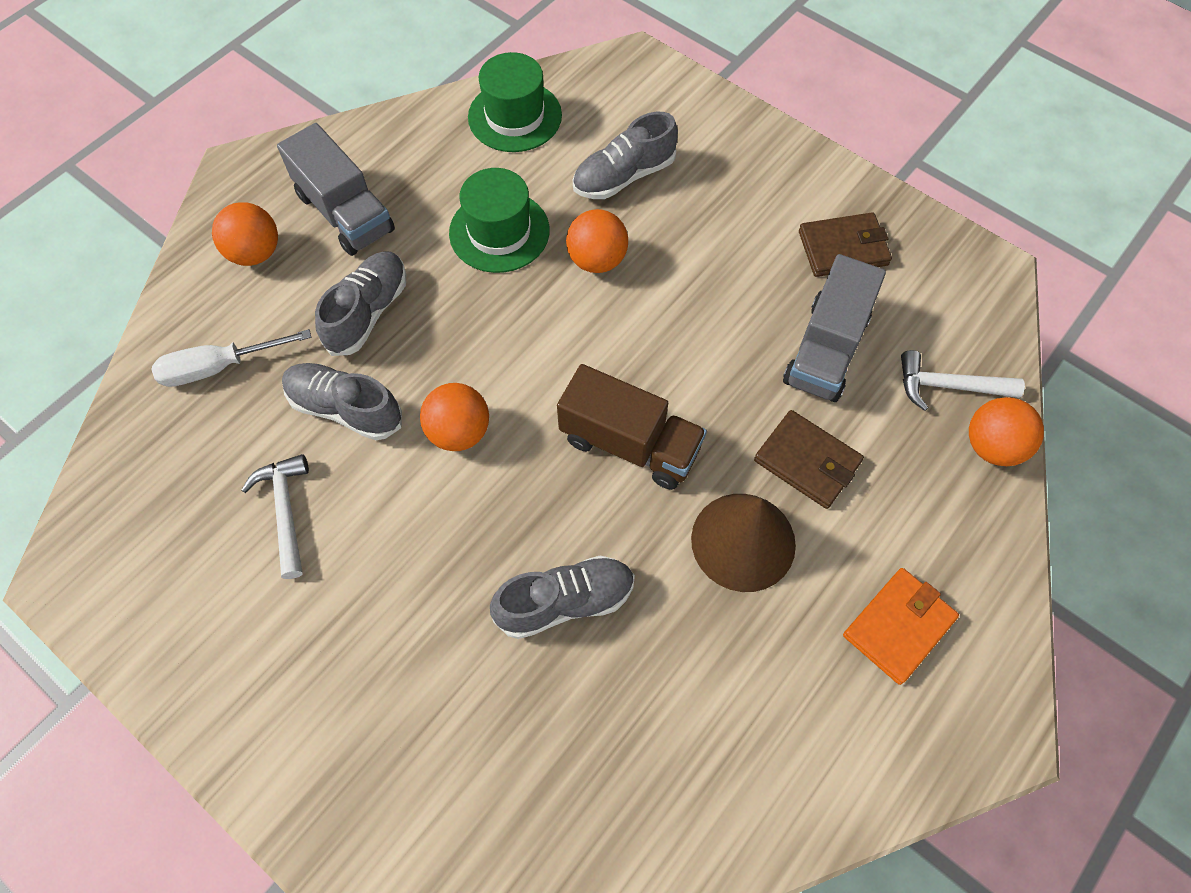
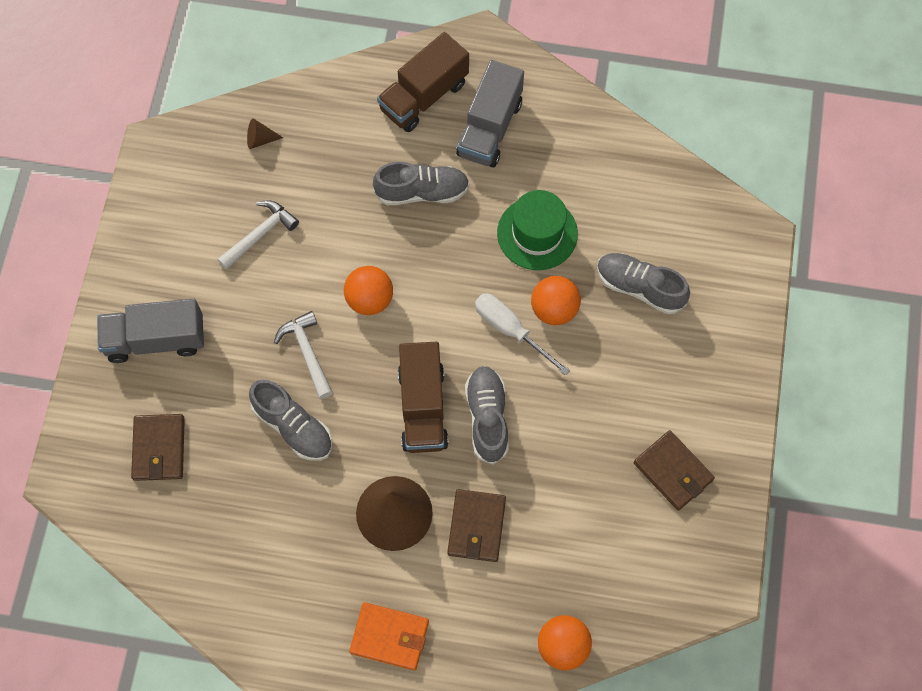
camera: 60 degrees right, 5 degrees up
(162, 447) = (260, 139): none -> brown cone
(219, 367) = (330, 133): white screwdriver -> white screwdriver (510, 330)
(255, 253) = (424, 96): orange ball -> brown truck
(345, 409) = (346, 223): grey shoe -> grey shoe (487, 418)
(489, 794) = (159, 448): none -> brown wallet
(515, 116) = (645, 184): green hat -> none
(826, 349) = (575, 499): grey truck -> grey truck (156, 339)
(948, 386) = (595, 596): white hammer -> white hammer (307, 353)

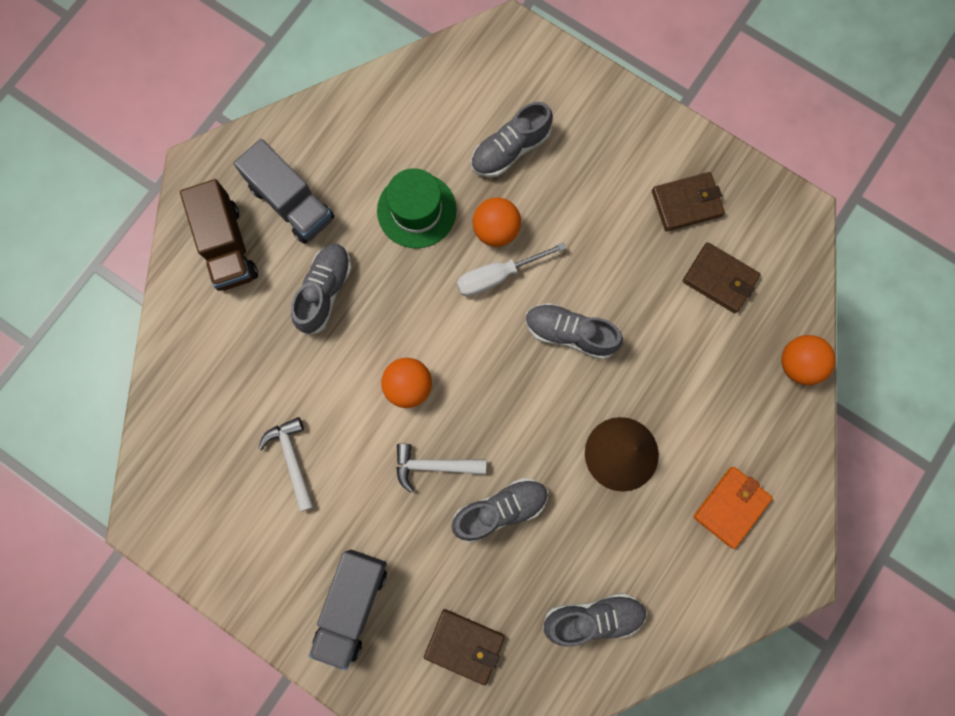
camera: 65 degrees left, 10 degrees up
(230, 551) = (593, 617): none -> grey shoe
(260, 139) = (192, 417): brown cone -> none
(423, 407) = (535, 385): brown truck -> none
(476, 526) = (664, 388): brown wallet -> brown wallet (719, 279)

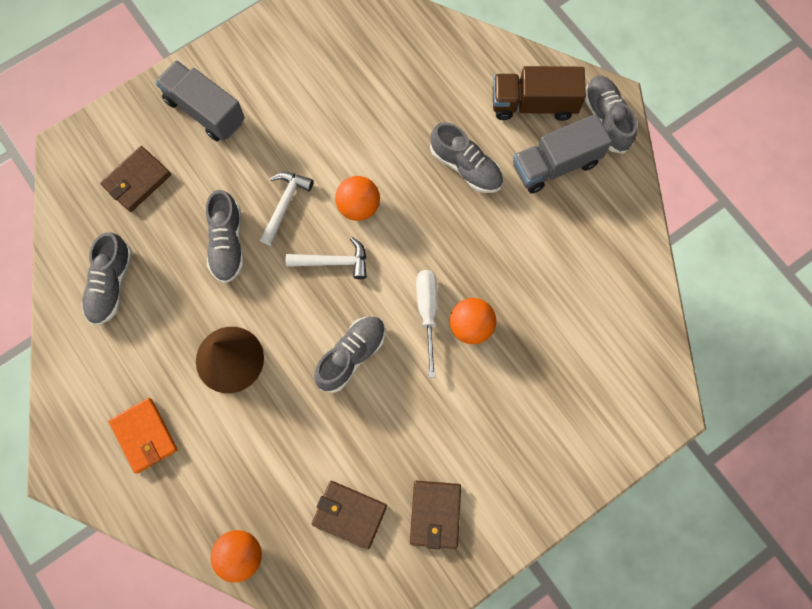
camera: 110 degrees right, 5 degrees down
(292, 459) = (335, 102): white hammer -> white hammer (333, 262)
(416, 210) = (513, 264): green hat -> none
(510, 150) = (545, 367): grey shoe -> grey shoe (606, 119)
(719, 279) = (349, 514): brown wallet -> brown wallet turned 60 degrees clockwise

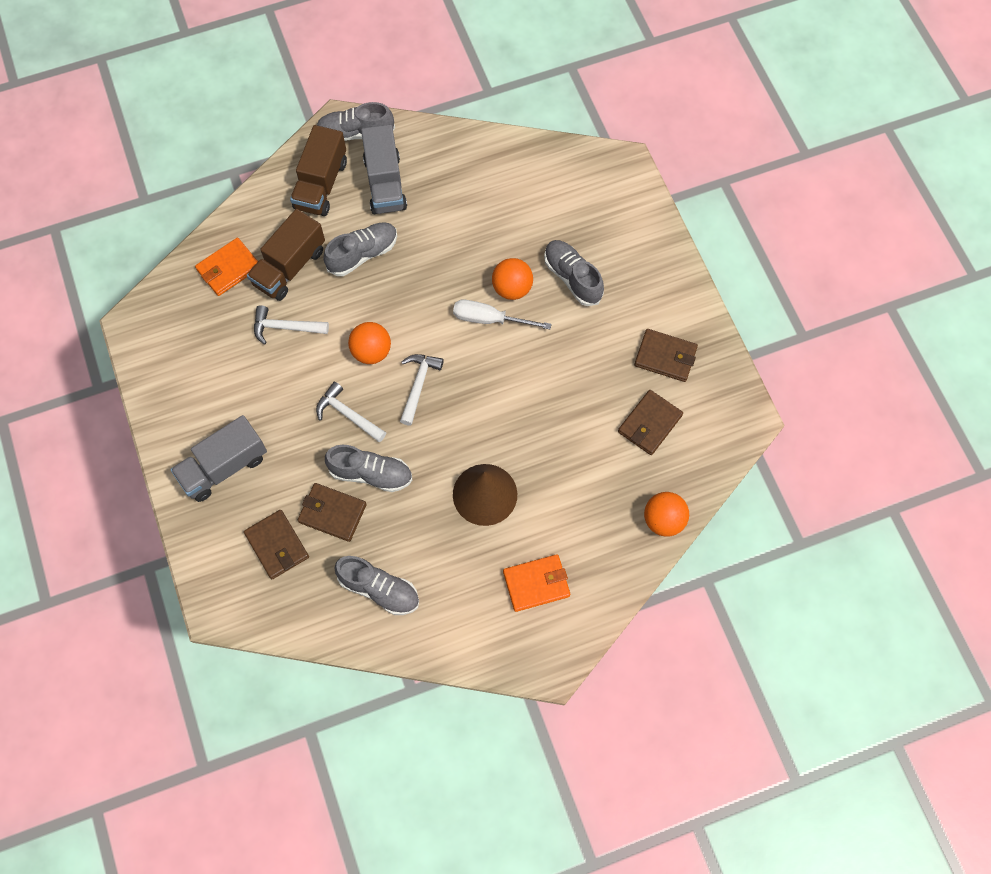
camera: 75 degrees left, 5 degrees down
(179, 220) = (332, 513): none -> brown wallet
(351, 356) = (511, 390): grey shoe -> grey shoe (572, 278)
(363, 120) = (285, 327): none -> white hammer
(412, 50) = (228, 268): none -> orange wallet
(430, 103) = (289, 267): none -> brown truck

